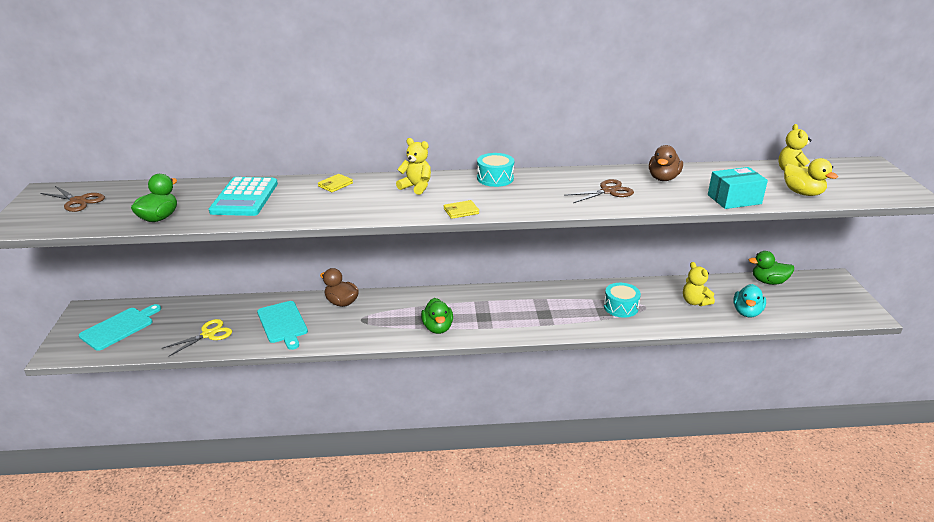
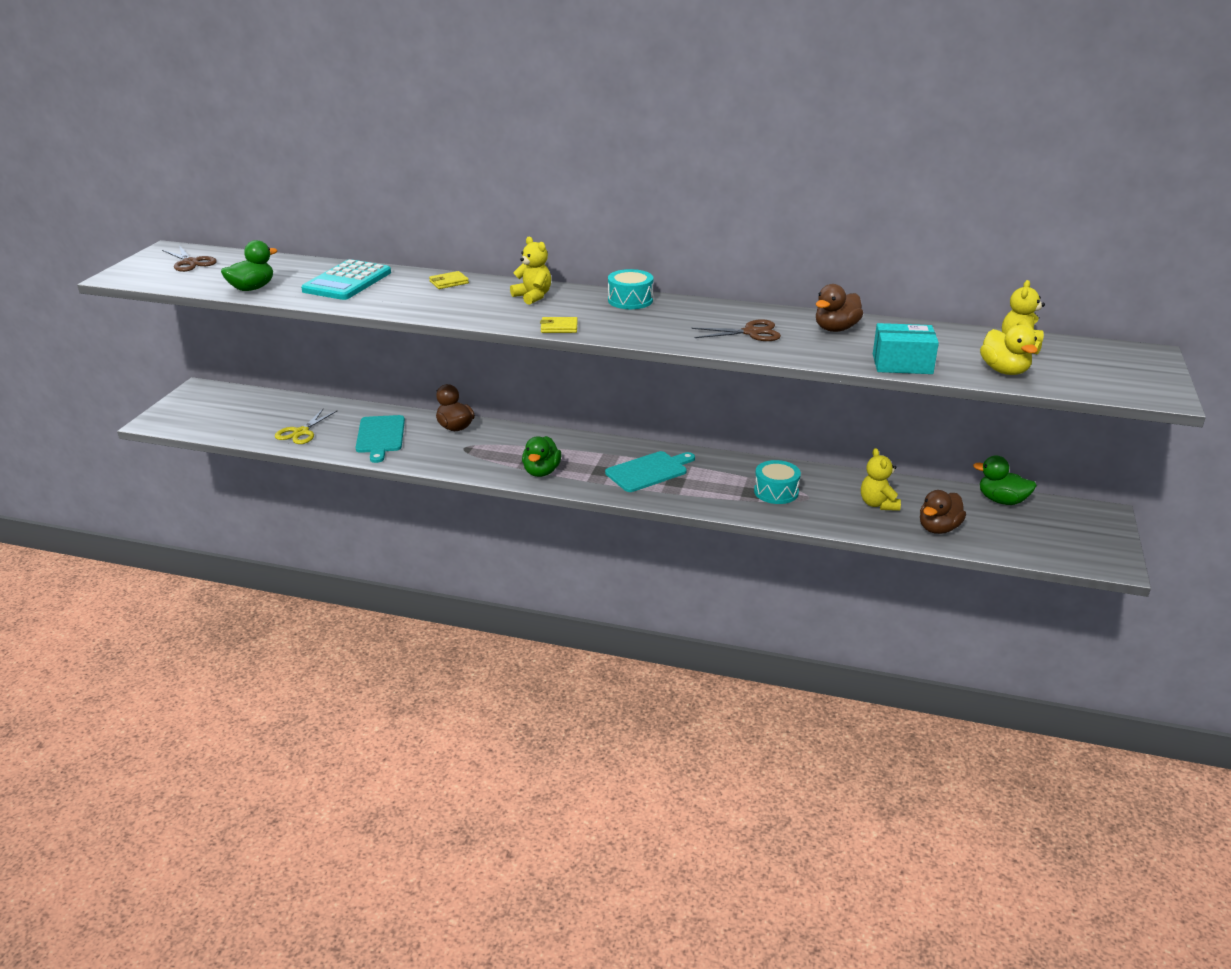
camera: 20 degrees right, 0 degrees up
(119, 327) = (221, 410): turquoise cutting board -> turquoise cutting board (649, 471)
(208, 334) = (301, 432): yellow scissors -> yellow scissors turned 135 degrees clockwise
(747, 312) = (938, 528): turquoise duck -> brown duck

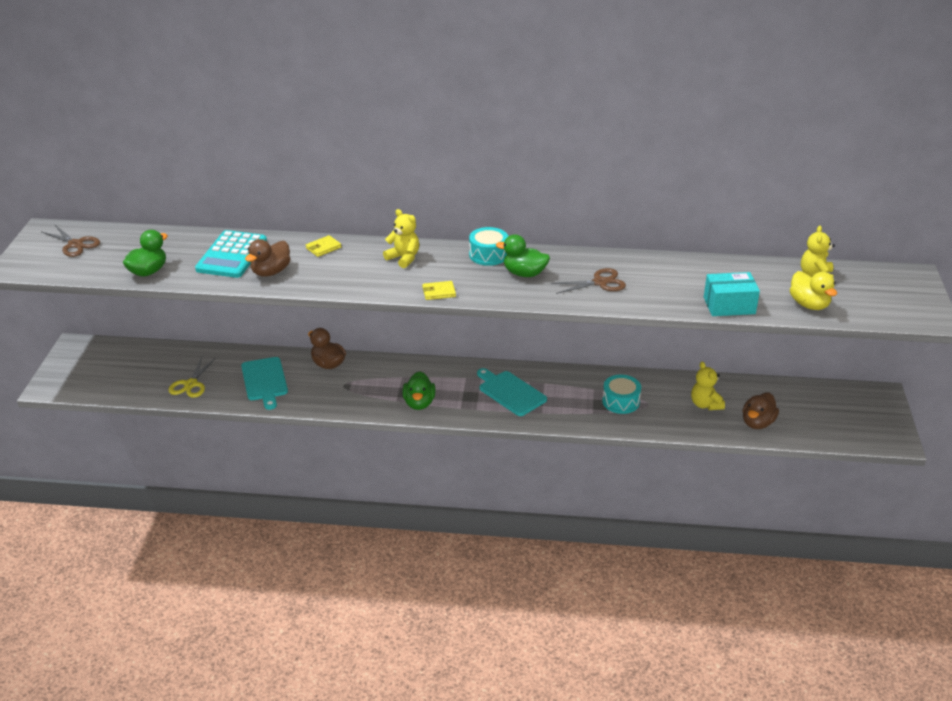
camera: 10 degrees left, 5 degrees up
(649, 471) = (510, 392): turquoise cutting board -> turquoise cutting board turned 90 degrees counterclockwise
(836, 329) = (667, 272): brown duck -> brown duck (271, 272)
(1001, 501) = (801, 390): green duck -> green duck (524, 273)

